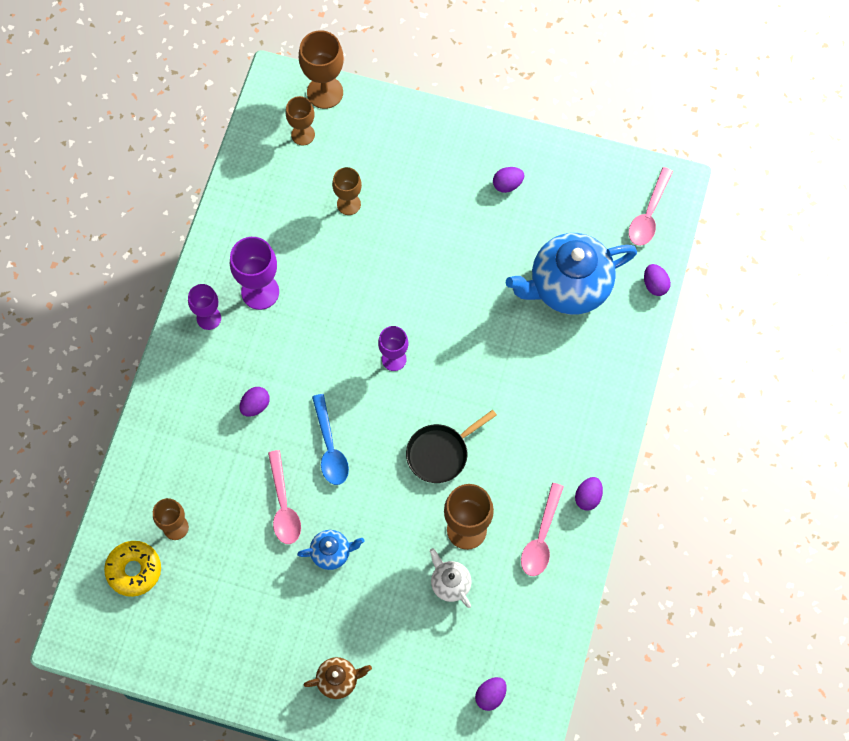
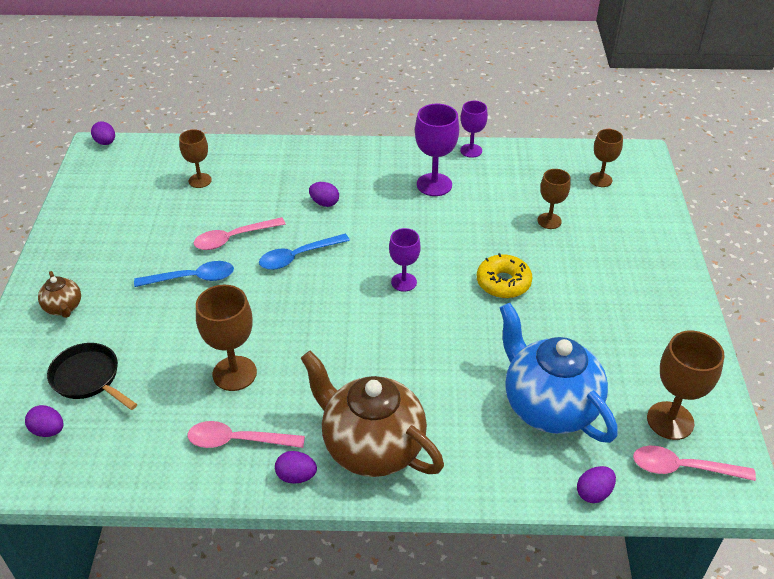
camera: 75 degrees right, 25 degrees down
(134, 570) = (158, 166): yellow donut -> yellow donut (503, 282)
(209, 318) = (396, 161): purple goblet -> purple goblet (471, 150)
(325, 92) = (651, 184): brown goblet -> brown goblet (670, 420)
(331, 553) = (192, 278): blue teapot -> blue spoon
(440, 453) = (314, 336): black pan -> black pan (88, 378)
(450, 583) = (172, 371): white teapot -> none
(507, 184) = (640, 330): purple egg -> purple egg (106, 142)
(574, 433) = (372, 447): none -> brown teapot

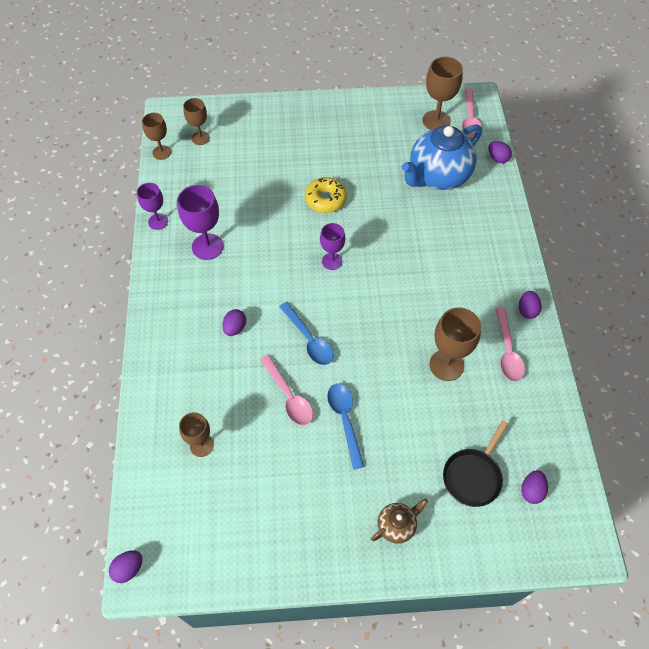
camera: 95 degrees left, 15 degrees up
(372, 447) = (492, 269): brown teapot -> none
(549, 221) = (253, 171): brown goblet -> brown goblet (161, 152)

